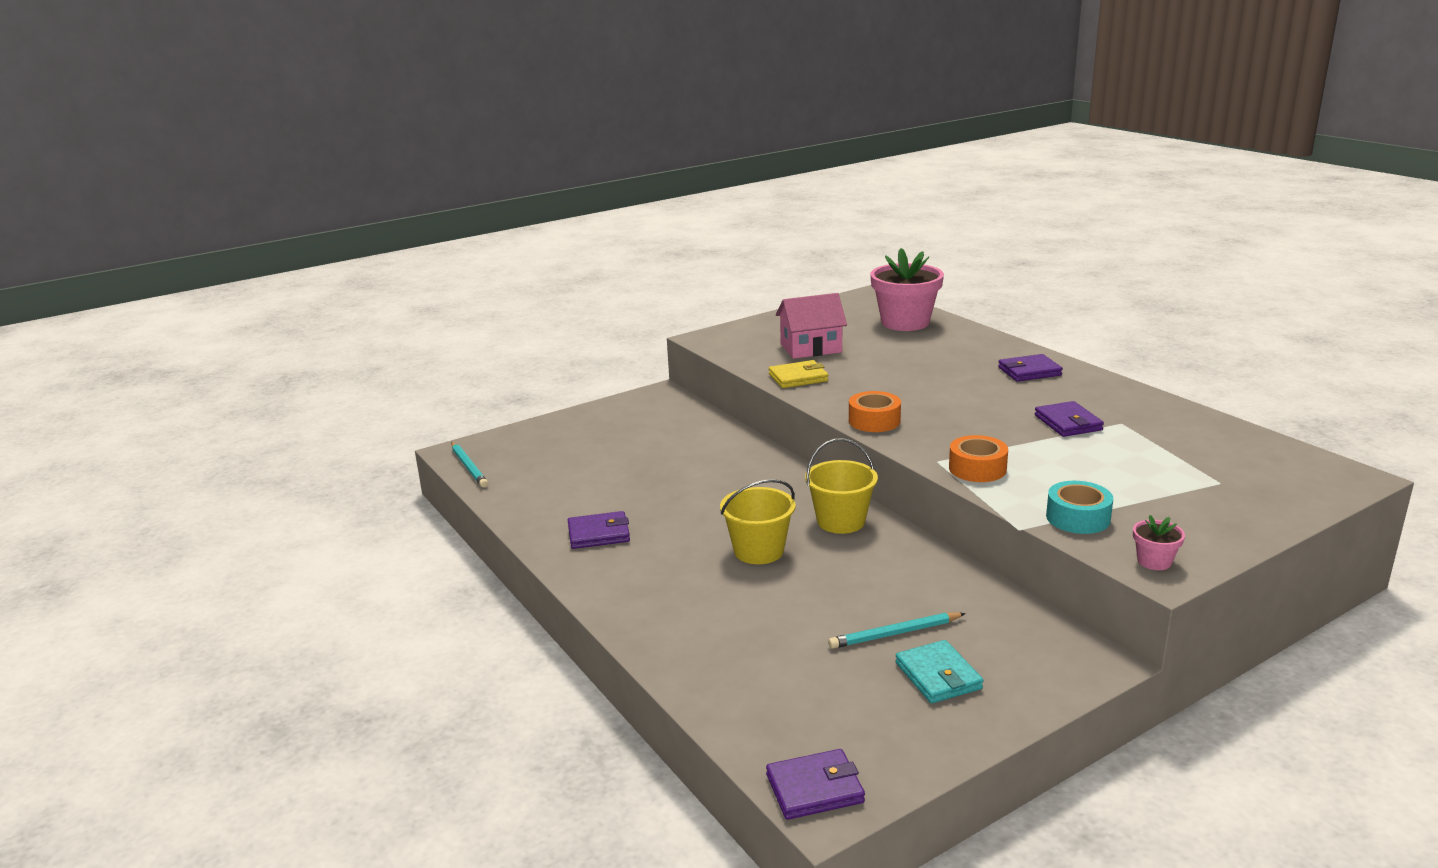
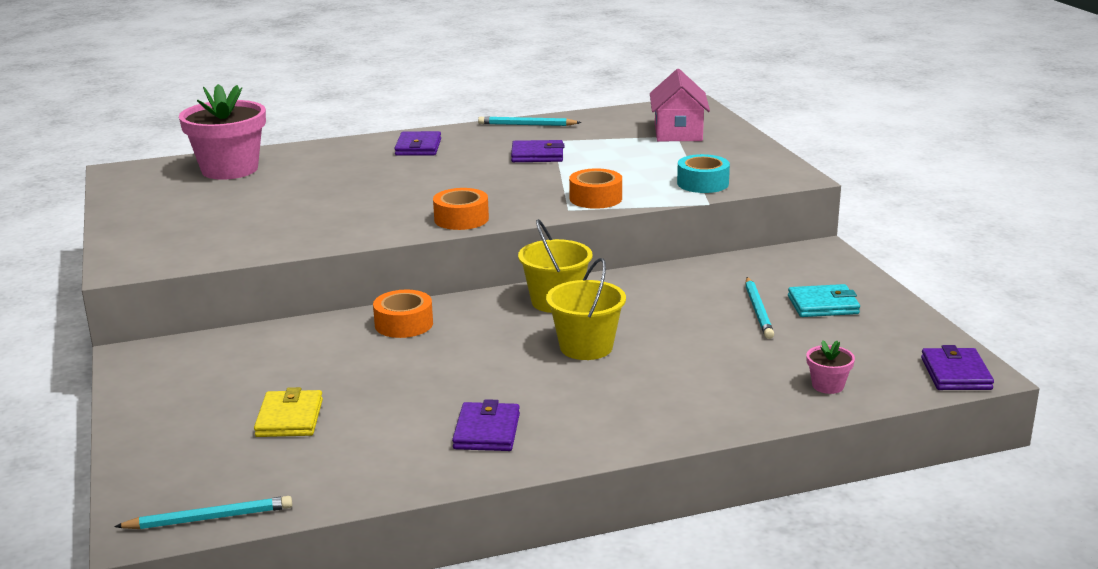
camera: 75 degrees left, 0 degrees up
(757, 466) = (404, 324): none -> orange tape
(798, 378) = (314, 235): yellow wallet -> yellow wallet (289, 418)
(811, 348) = (239, 219): pink house -> pink house (678, 132)
(1152, 403) = (527, 125): none -> turquoise pencil
(1154, 561) = (778, 175): pink flower pot -> pink flower pot (828, 385)

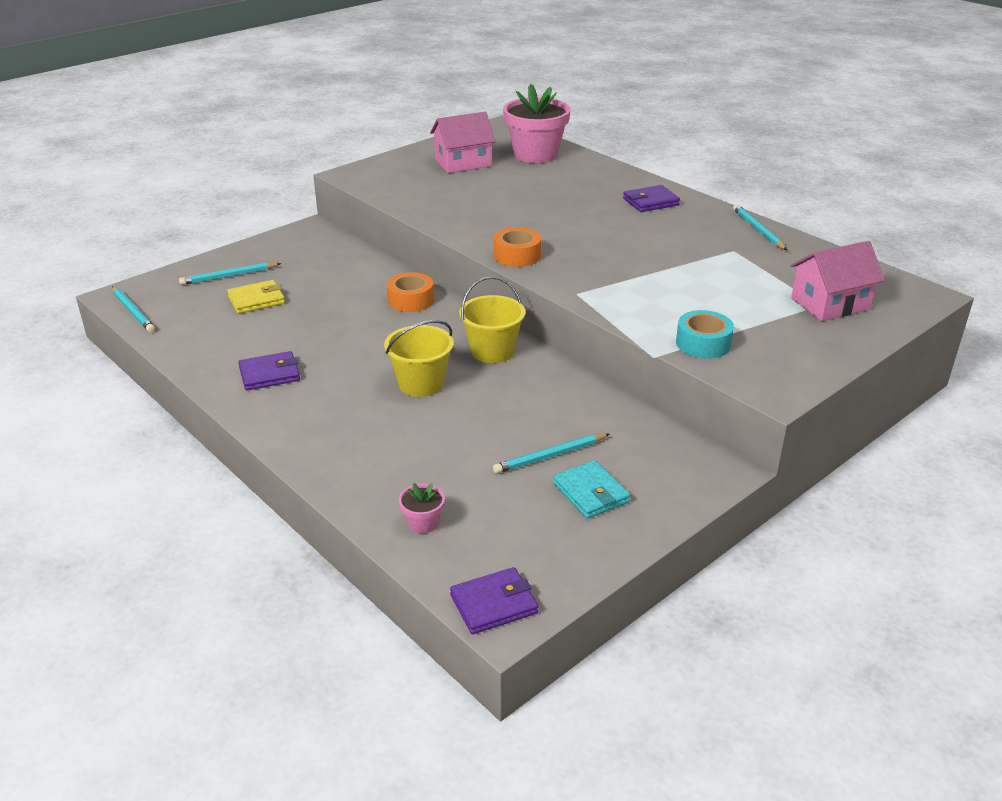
camera: 65 degrees right, 10 degrees up
(192, 205) = (462, 163): none -> pink house
(196, 430) = (229, 276): none -> turquoise pencil
(537, 155) = (688, 252): purple wallet -> none
(595, 198) = (613, 300): orange tape -> none

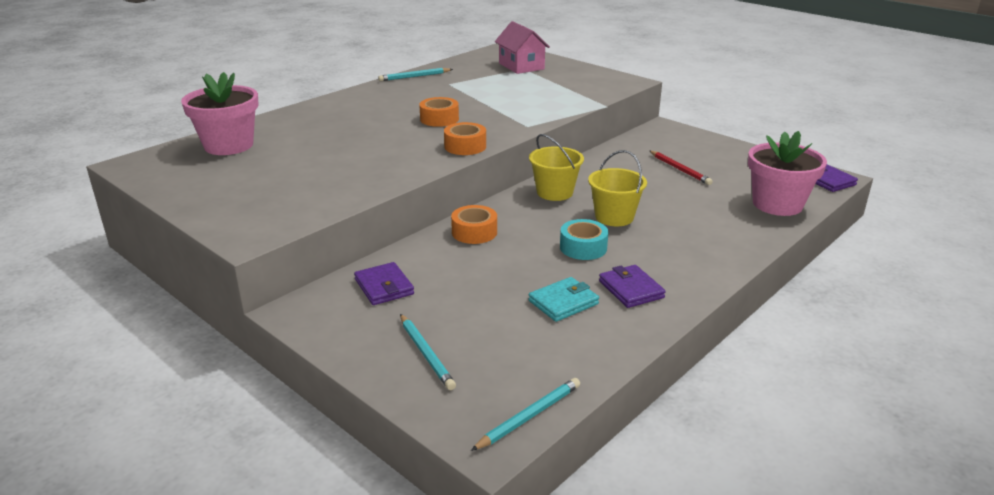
camera: 95 degrees left, 5 degrees down
(256, 300) = (485, 322): yellow wallet -> none
(423, 523) = (777, 204): pink flower pot -> pink flower pot, size x2.33
(462, 163) = (236, 178): pink house -> none
(550, 456) = (679, 169): turquoise pencil -> red pencil
(591, 493) = (709, 158): turquoise wallet -> turquoise wallet (563, 302)
(602, 243) = (439, 119): none -> orange tape
(650, 202) = (359, 104): purple wallet -> purple wallet (384, 287)
(703, 343) = (584, 94): turquoise tape -> turquoise tape (583, 247)

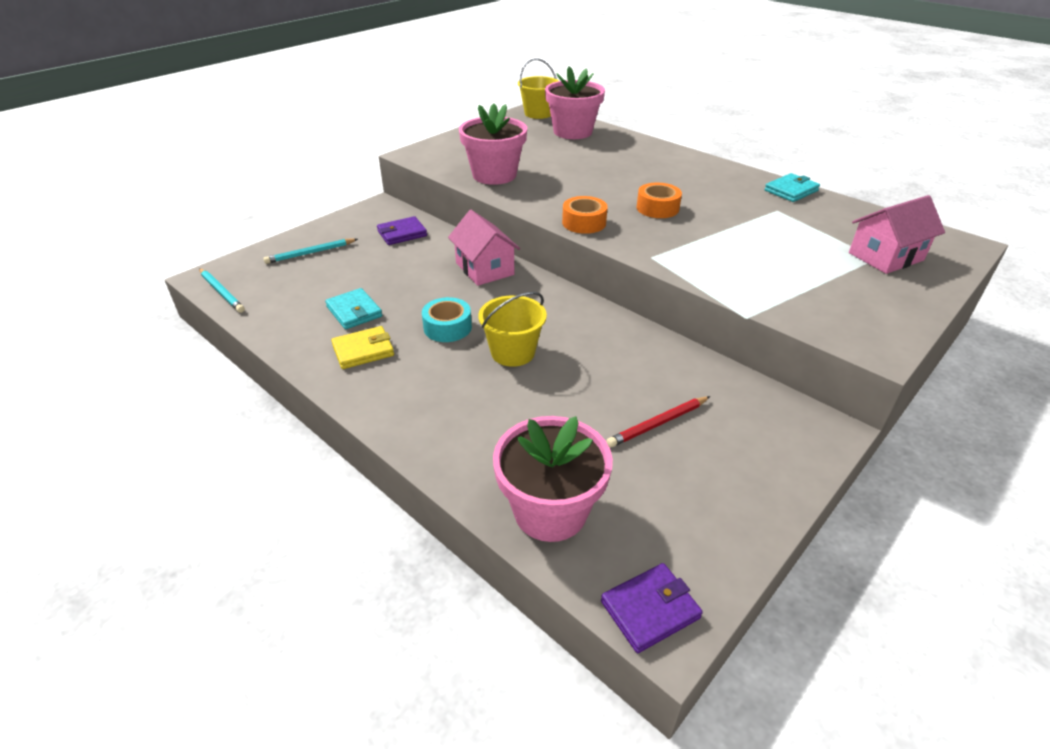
camera: 90 degrees right, 10 degrees up
(340, 185) = (494, 175): none -> pink flower pot
(414, 76) = (791, 190): turquoise pencil -> turquoise wallet
(474, 232) = (484, 269): orange tape -> pink house
(554, 192) = (572, 315): yellow bucket -> yellow bucket (538, 113)
(631, 289) = (363, 350): purple wallet -> yellow wallet

